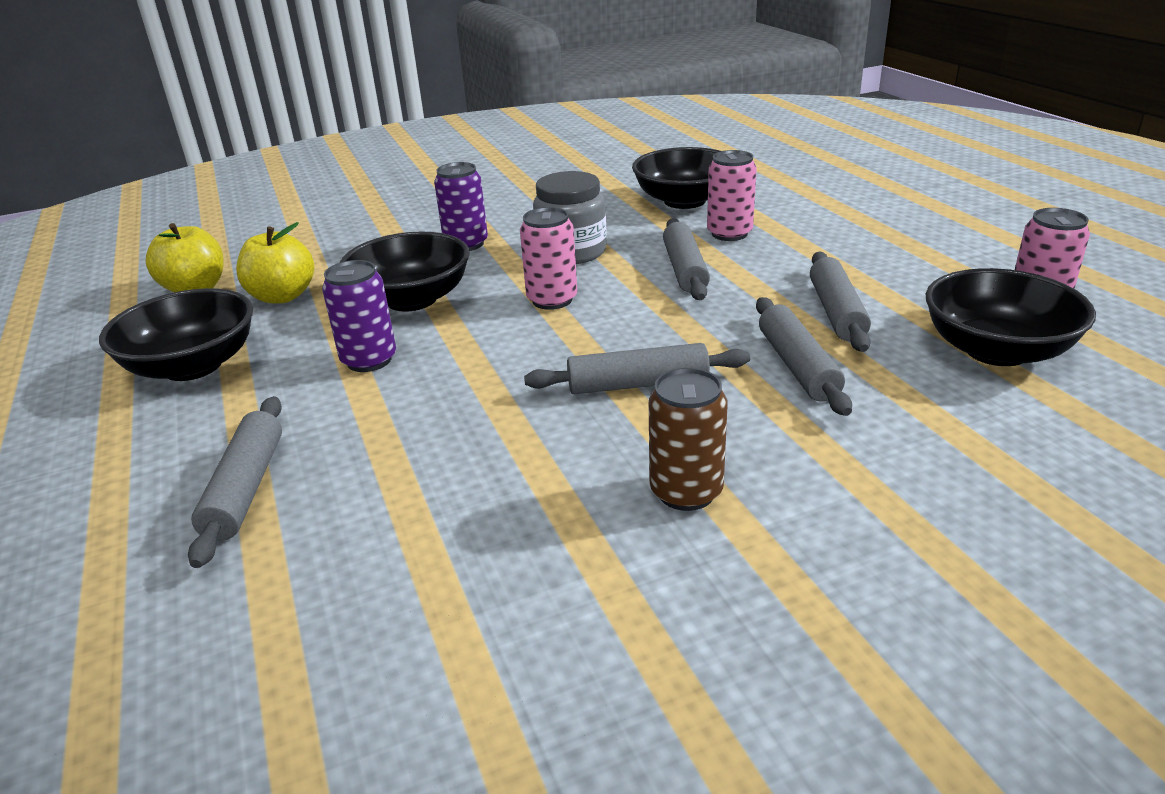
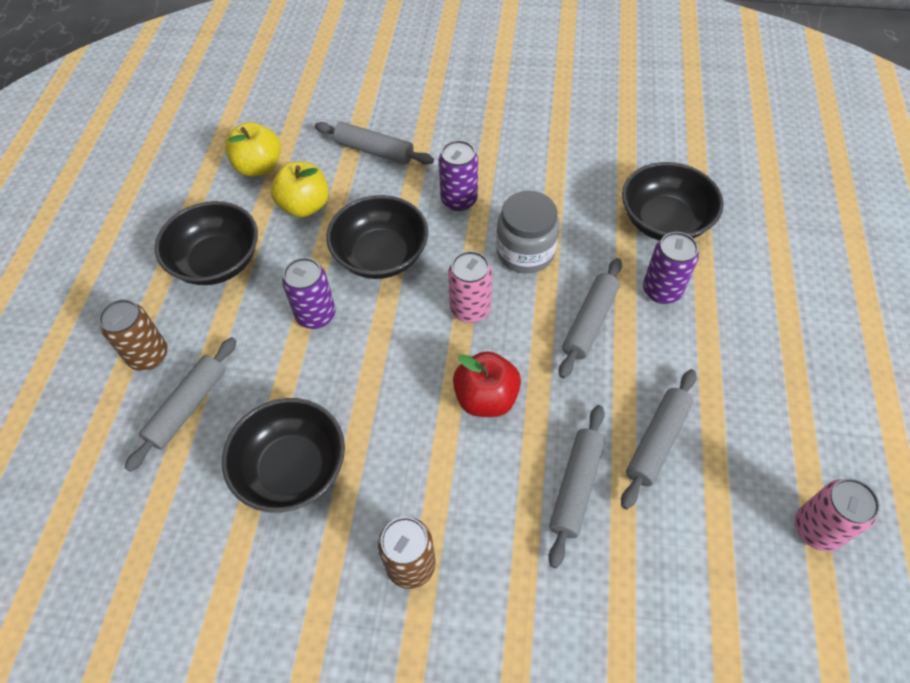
camera: 30 degrees right, 25 degrees up
(144, 468) = (148, 355): none -> brown can
(635, 346) = (486, 398): none -> red apple
(638, 384) = (458, 442): grey rolling pin -> grey rolling pin (374, 151)
(729, 234) = (662, 290): pink can -> purple can
(996, 350) = (733, 558): black bowl -> black bowl (292, 469)

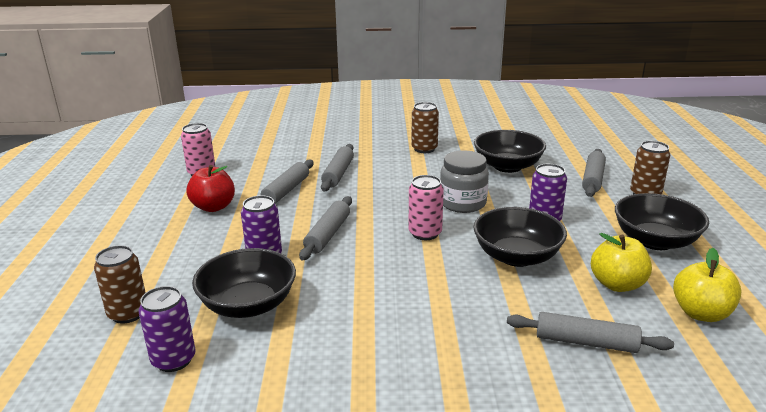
camera: 170 degrees right, 30 degrees down
(459, 200) = (464, 303): purple can -> purple can (173, 360)
(486, 398) = (400, 197): red apple -> red apple (213, 207)
(525, 252) = (386, 270): grey jar -> grey jar (463, 203)
(779, 224) = (128, 313): none -> brown can

